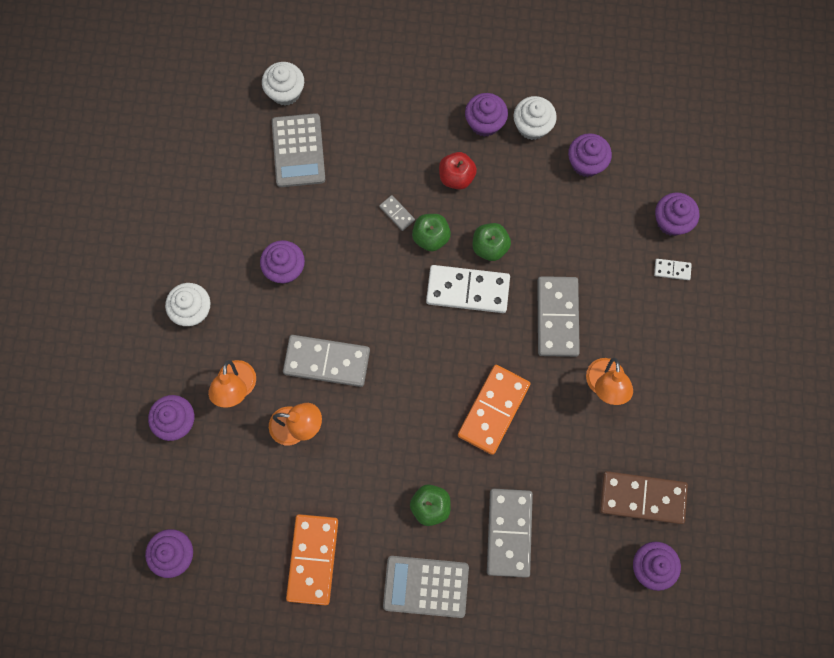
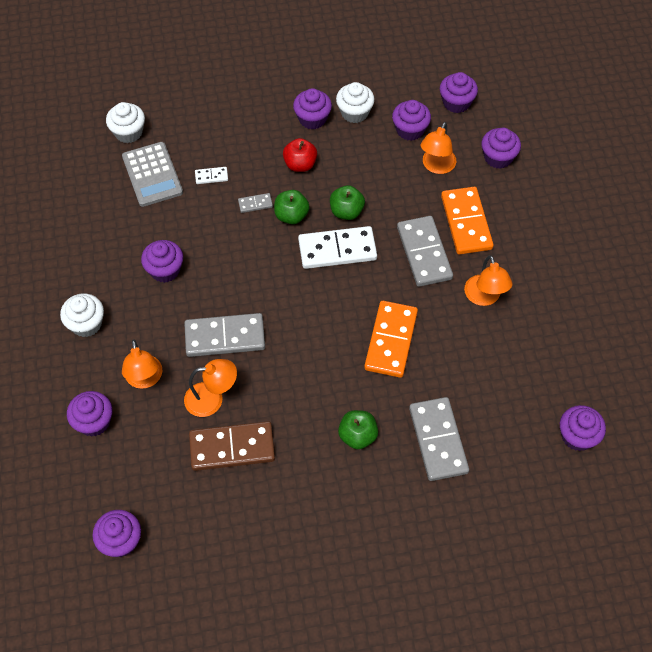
camera: 15 degrees left, 15 degrees down
(312, 559) = (258, 511): orange domino -> orange domino (466, 222)
(397, 213) = (255, 204): grey domino -> grey domino turned 45 degrees counterclockwise
(426, 586) = (374, 507): grey calculator -> none
(601, 215) = (436, 166): none -> orange lamp
(642, 498) = (549, 381): brown domino -> brown domino (232, 448)
(647, 140) = (456, 102): none -> purple cupcake
(672, 270) = (511, 194): white domino -> white domino (211, 176)

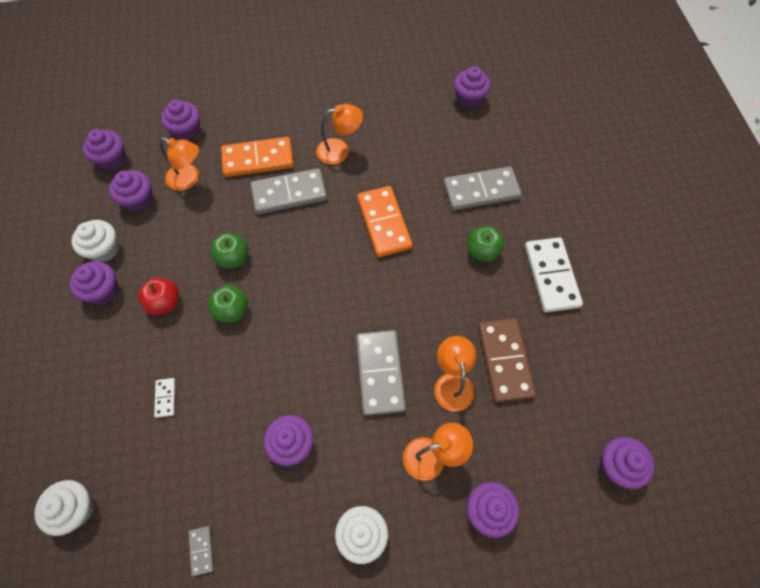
camera: 90 degrees left, 5 degrees up
(152, 174) = (151, 470): grey calculator -> none
(255, 204) = (212, 348): grey domino -> grey domino (201, 550)
(337, 249) = (279, 267): white domino -> white domino (551, 276)
(390, 340) = (384, 223): orange domino -> orange domino turned 60 degrees clockwise

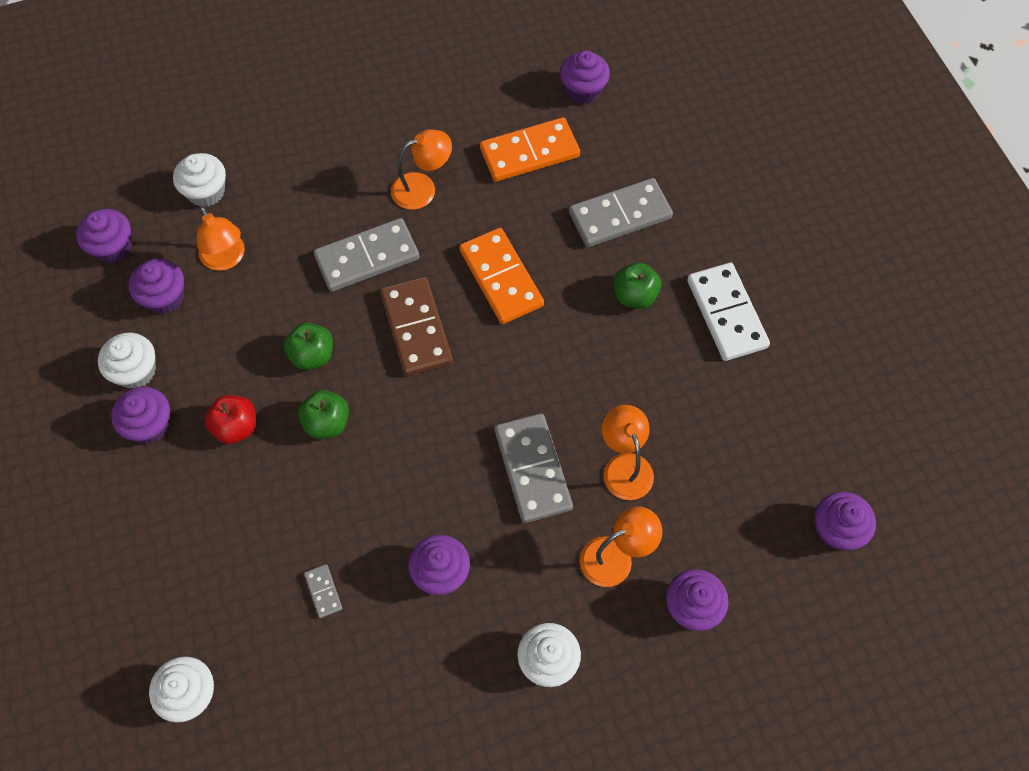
camera: 10 degrees left, 0 degrees up
(166, 398) = (268, 545): white domino -> none
(187, 131) = (206, 191): purple cupcake -> white cupcake
(189, 179) = (226, 259): orange lamp -> orange lamp turned 45 degrees clockwise
(201, 550) = (358, 713): grey domino -> grey domino (323, 591)
(258, 159) = (314, 217): orange domino -> orange domino (529, 153)
(504, 360) = (684, 428): brown domino -> brown domino (416, 328)

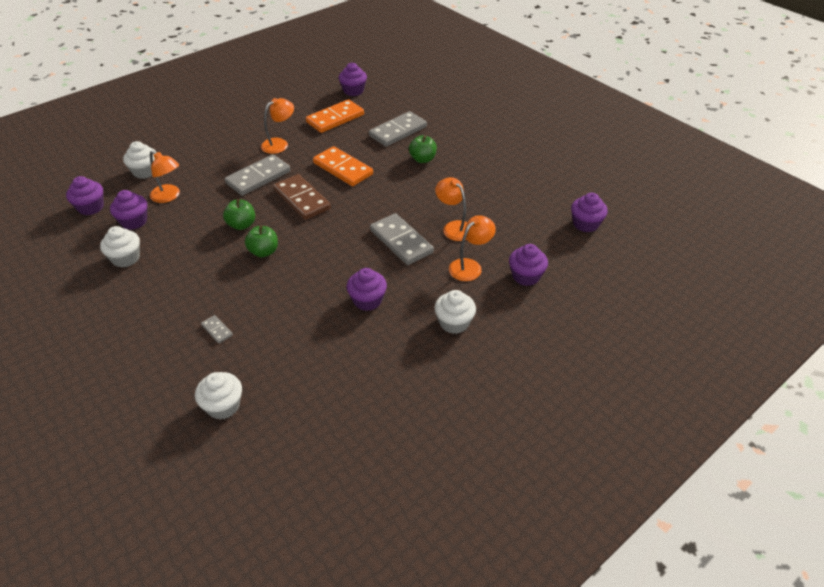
camera: 20 degrees left, 20 degrees down
(150, 425) = (144, 280): purple cupcake -> none
(236, 427) = (204, 268): red apple -> none
(323, 591) = (295, 329): grey domino -> grey domino (217, 330)
(726, 314) = (476, 155): white domino -> none

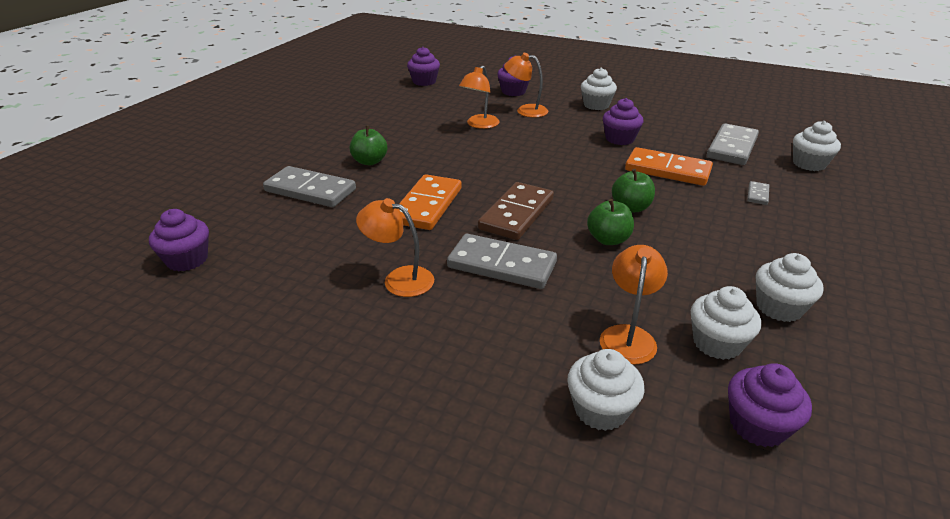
camera: 115 degrees left, 10 degrees down
(134, 221) = (717, 343): purple cupcake -> white cupcake
(335, 118) = (294, 250): orange domino -> orange domino (667, 170)
(401, 241) = (526, 142): grey domino -> grey domino (731, 147)

